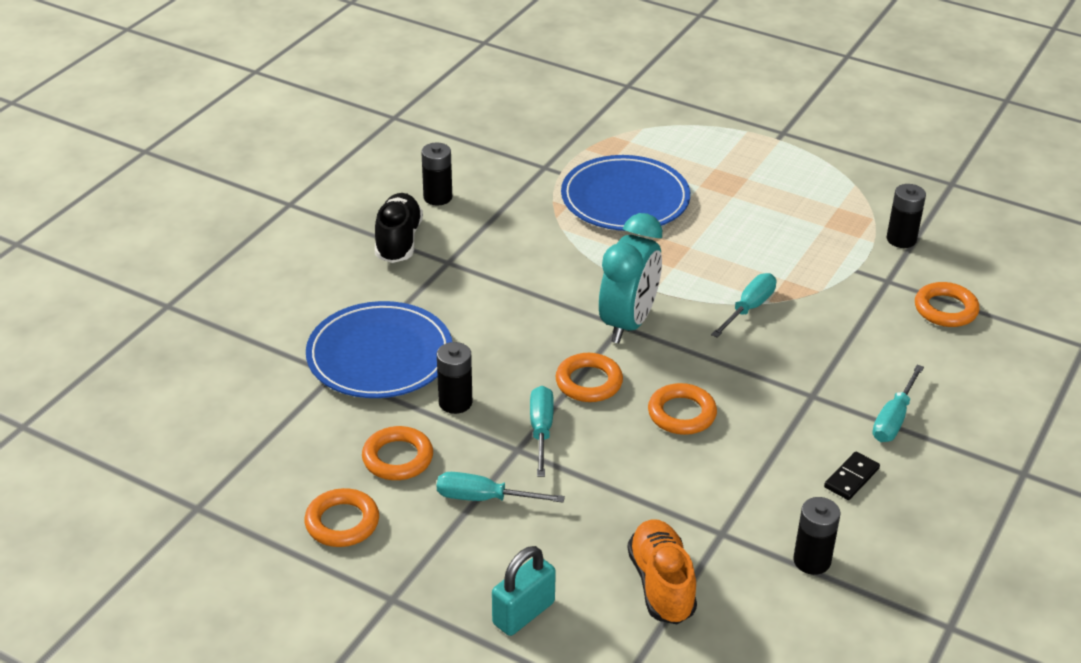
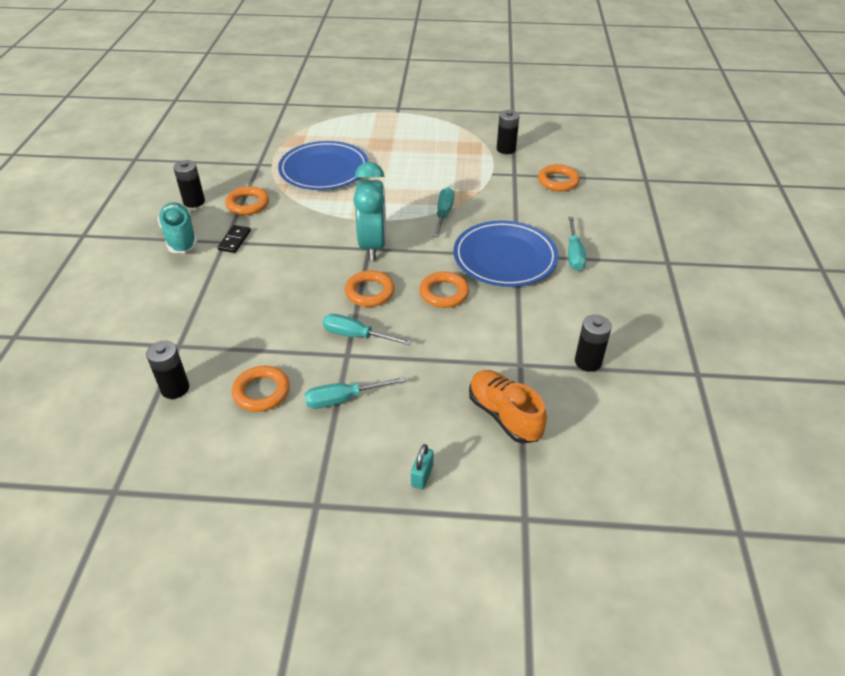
camera: 25 degrees left, 5 degrees up
(342, 522) = (244, 458): orange ring -> orange ring (248, 204)
(380, 355) = (208, 321): blue plate -> blue plate (505, 257)
(398, 241) = (180, 238): black shoe -> turquoise shoe
(455, 402) = (283, 336): black battery -> black battery (175, 388)
(523, 613) = (422, 476): turquoise padlock -> turquoise padlock, size x0.61
(541, 430) = (356, 336): turquoise screwdriver -> turquoise screwdriver turned 45 degrees counterclockwise
(851, 478) = (574, 299): black domino -> black domino (234, 240)

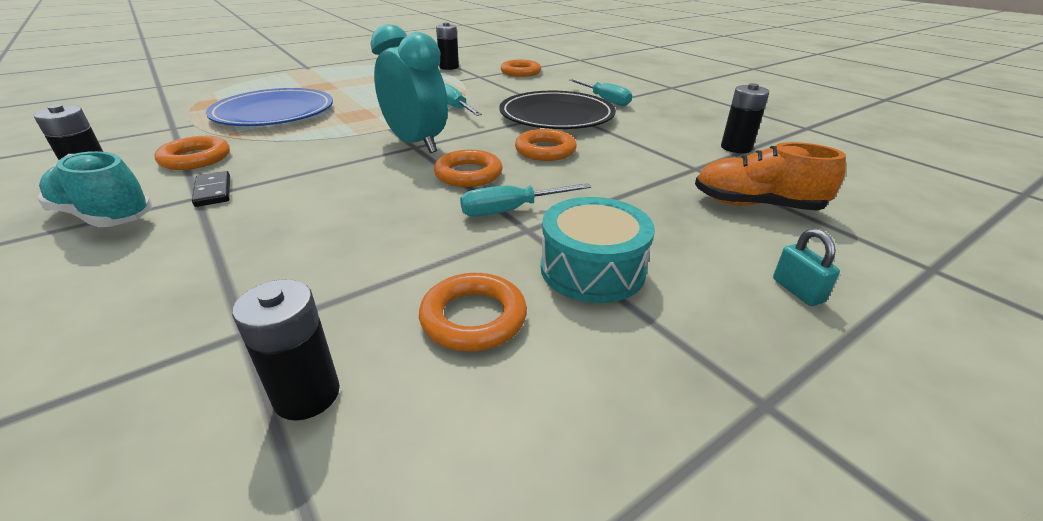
camera: 40 degrees left, 10 degrees down
(343, 399) = (592, 269): turquoise screwdriver -> turquoise drum
(505, 257) = (556, 116): blue plate -> black plate

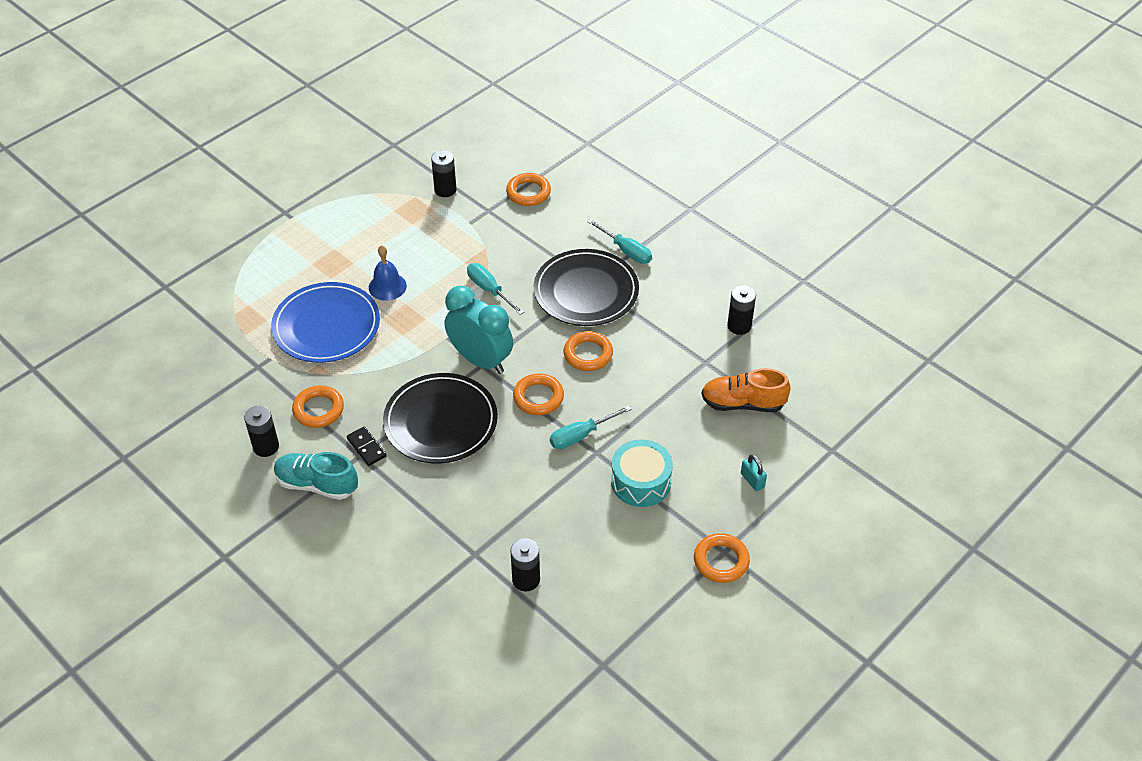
camera: 10 degrees left, 15 degrees up
(329, 180) = (440, 422): none -> black plate
(357, 99) = (387, 286): none -> blue bell
(473, 318) = (585, 526): orange ring -> orange ring (721, 561)

